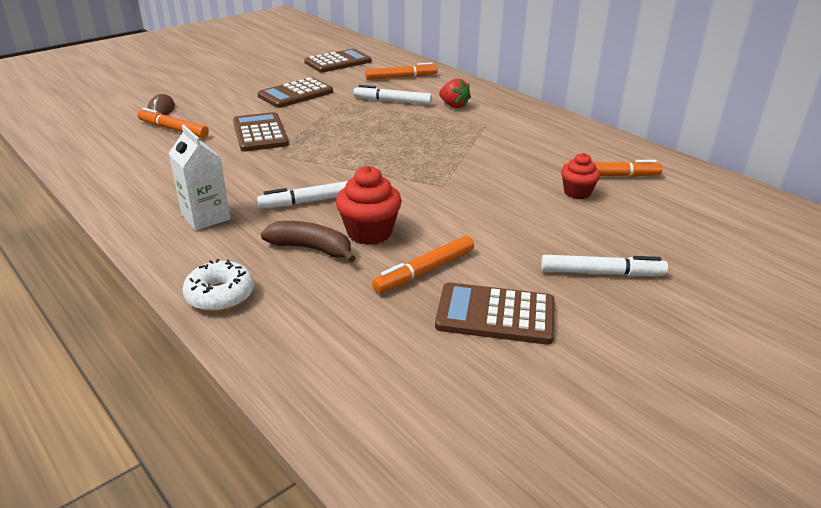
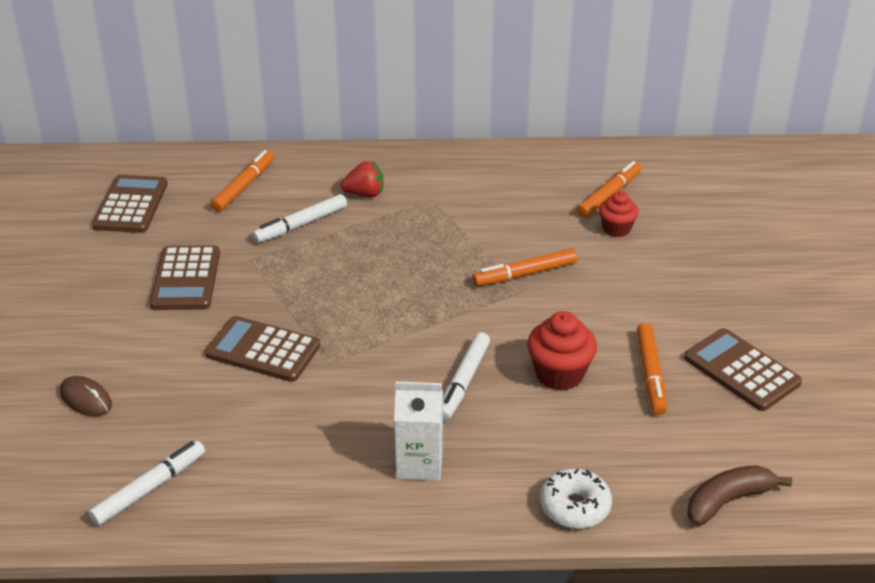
camera: 50 degrees left, 5 degrees up
(173, 129) = (164, 410): orange marker -> orange marker (525, 274)
(311, 249) = (552, 420): brown banana -> brown banana (728, 501)
(495, 315) = (741, 370): brown calculator -> brown calculator turned 90 degrees clockwise
(601, 273) = (739, 290): white marker -> white marker (149, 488)

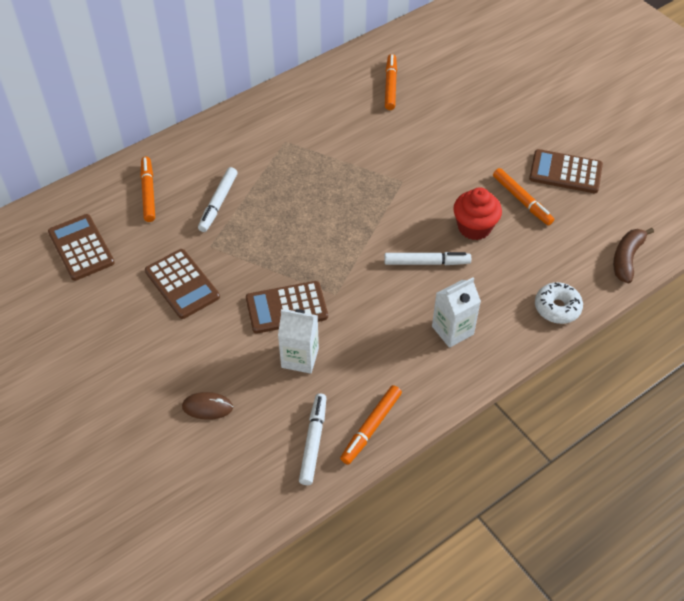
camera: 35 degrees left, 15 degrees up
(224, 403) = (300, 358): none -> white carton
(365, 194) = (237, 158): red strawberry -> none
(463, 382) = (426, 262): white marker -> white marker turned 75 degrees counterclockwise
(525, 274) = (393, 168): orange marker -> orange marker (371, 427)
(616, 229) = (416, 108): red cupcake -> none

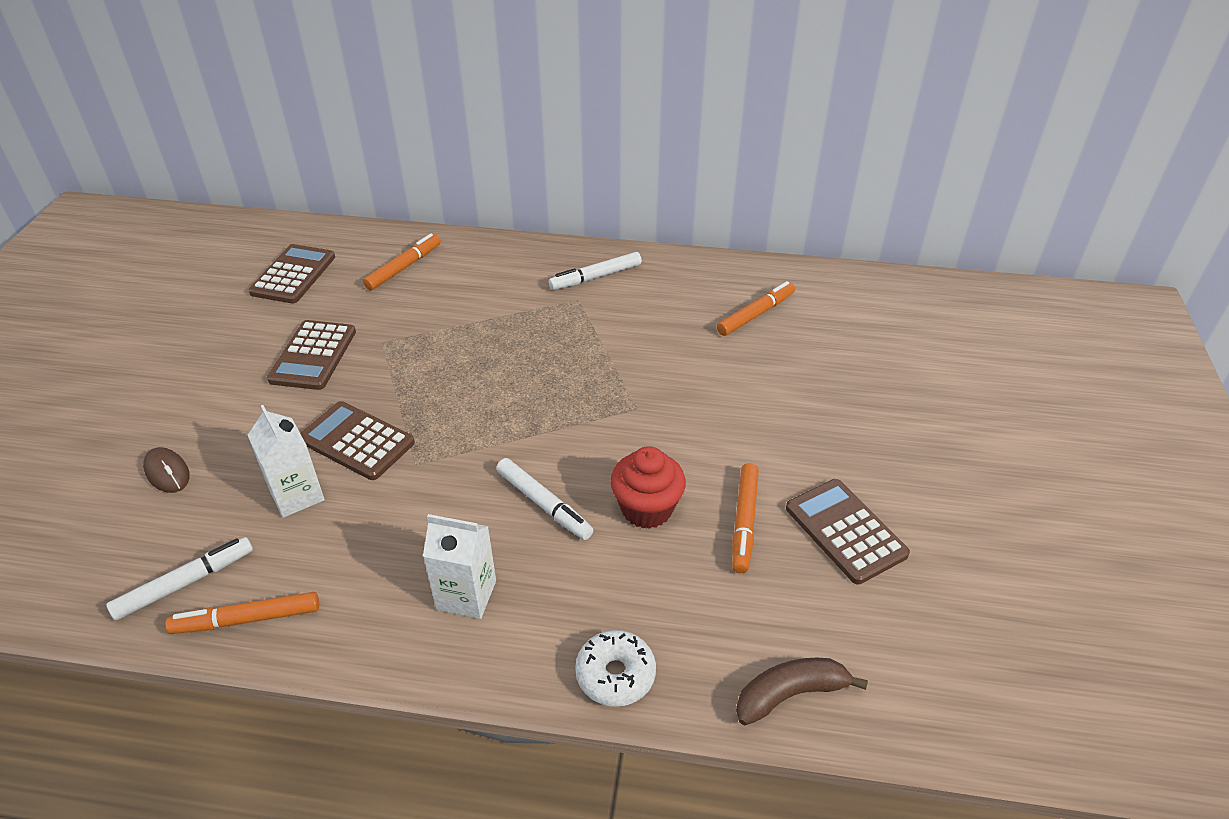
camera: 45 degrees right, 10 degrees down
(218, 203) = (442, 312): white marker -> white marker (595, 277)

